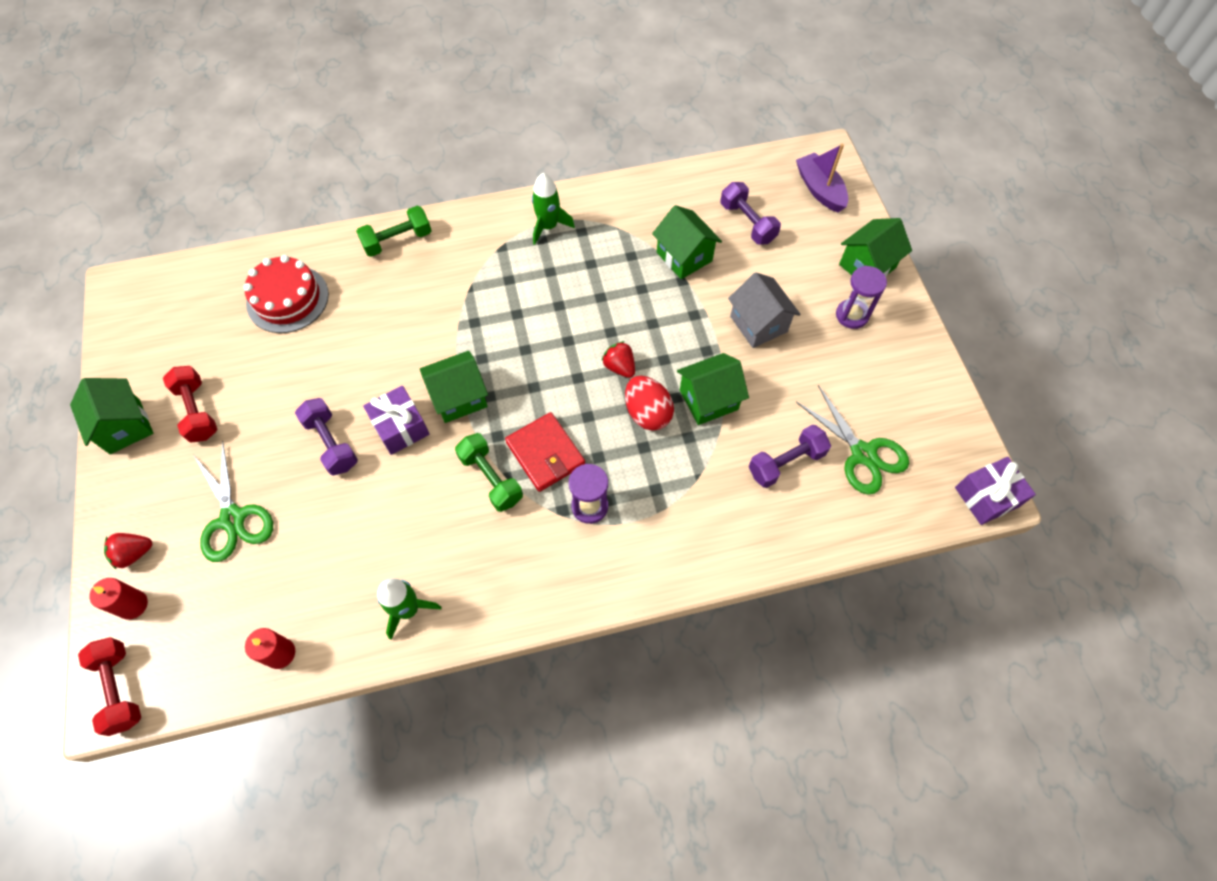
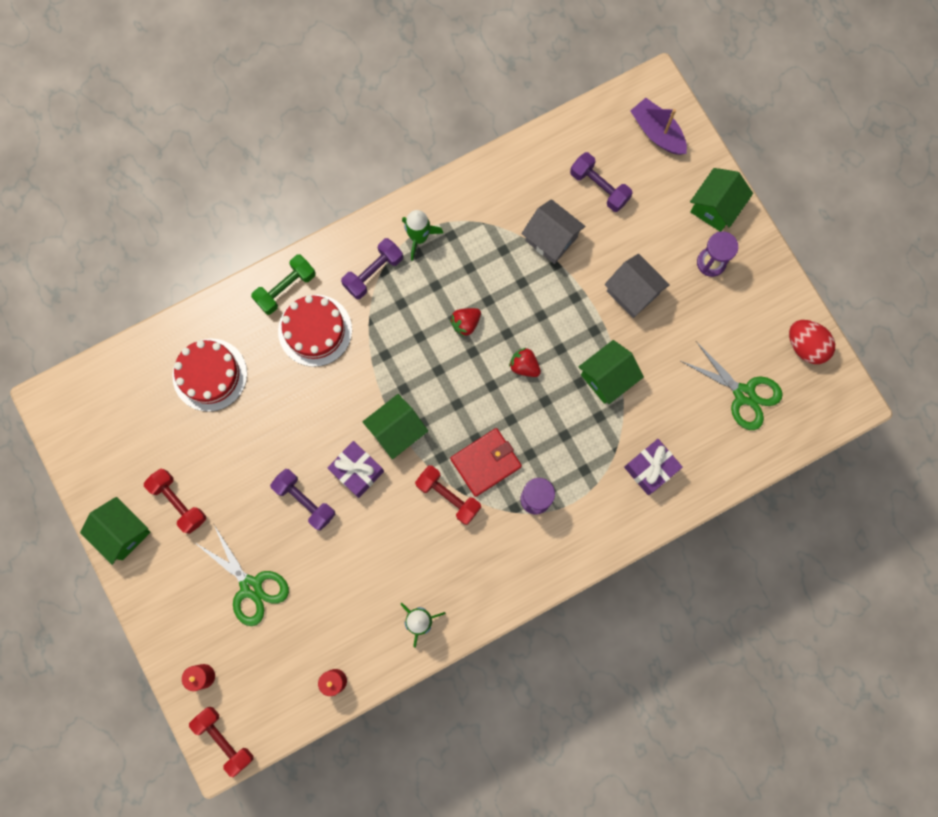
camera: 15 degrees left, 15 degrees up
(134, 553) = (184, 636): red strawberry -> red strawberry (465, 323)
(411, 283) = (315, 330): none -> red cake
(491, 478) = (448, 496): green dumbbell -> red dumbbell
(545, 453) = (486, 462): red wallet -> red wallet turned 75 degrees counterclockwise
(647, 413) = (559, 403): red egg -> red egg (806, 346)
(684, 257) = (551, 239): green house -> grey house
(786, 462) = (683, 418): purple dumbbell -> purple dumbbell (373, 272)
(987, 497) = (848, 406): purple gift -> purple gift (650, 469)

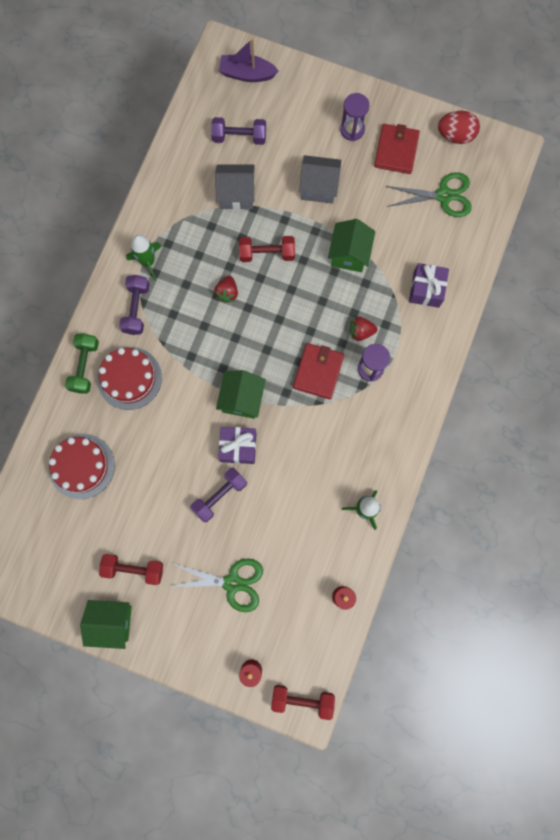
camera: 40 degrees left, 0 degrees up
(305, 501) = (220, 496): purple dumbbell -> purple dumbbell turned 45 degrees counterclockwise
(448, 496) = (312, 414): red dumbbell -> red dumbbell (267, 254)
(524, 366) = (289, 289): red strawberry -> red strawberry (361, 332)
(715, 207) = (325, 93): green house -> none
(736, 315) = (396, 150): none -> red wallet

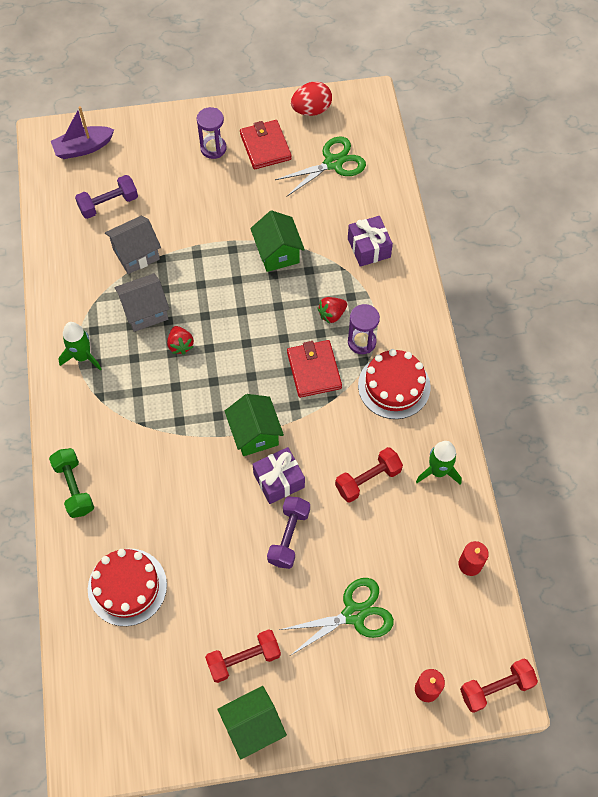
camera: 30 degrees left, 15 degrees down
(129, 378) = (128, 474): red cake -> red cake (394, 386)
(136, 309) = (96, 405): purple dumbbell -> none
(267, 254) = (198, 291): red dumbbell -> red dumbbell (368, 480)
(319, 187) = (212, 210): grey house -> grey house (145, 311)

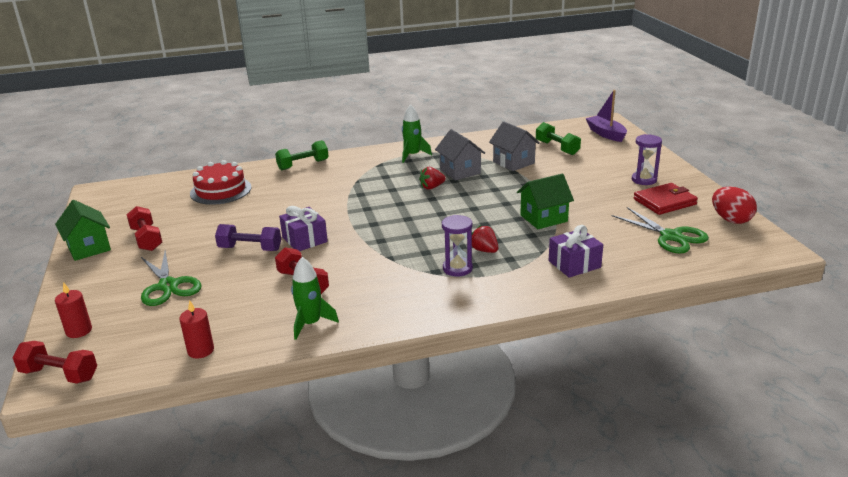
camera: 85 degrees right, 35 degrees down
(108, 204) = (557, 148): purple dumbbell -> green dumbbell
(255, 434) = (350, 225): green house -> none
(314, 370) = (419, 246): red wallet -> none
(394, 386) = (409, 290): red cake -> none
(496, 688) = (59, 374): red dumbbell -> red dumbbell turned 45 degrees counterclockwise

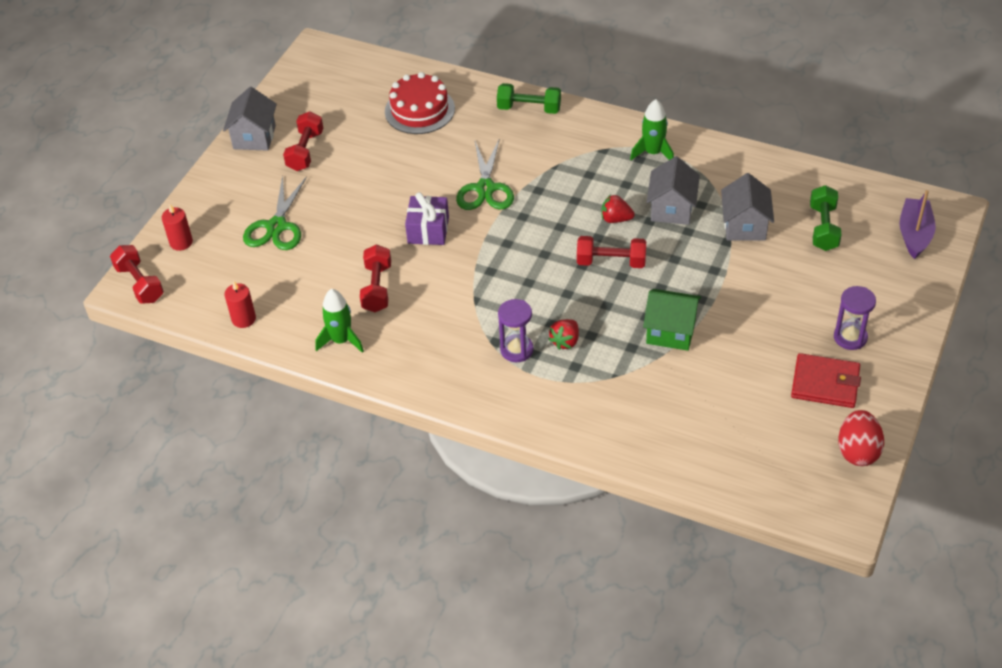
camera: 40 degrees right, 20 degrees up
(89, 248) = (254, 137): green house -> grey house
(250, 249) = (374, 215): purple dumbbell -> none
(457, 205) = (611, 262): none -> red dumbbell
(484, 250) = (565, 341): red strawberry -> red strawberry turned 150 degrees counterclockwise
(574, 264) = (623, 410): purple gift -> none
(671, 236) = (762, 434): green scissors -> green scissors (485, 188)

